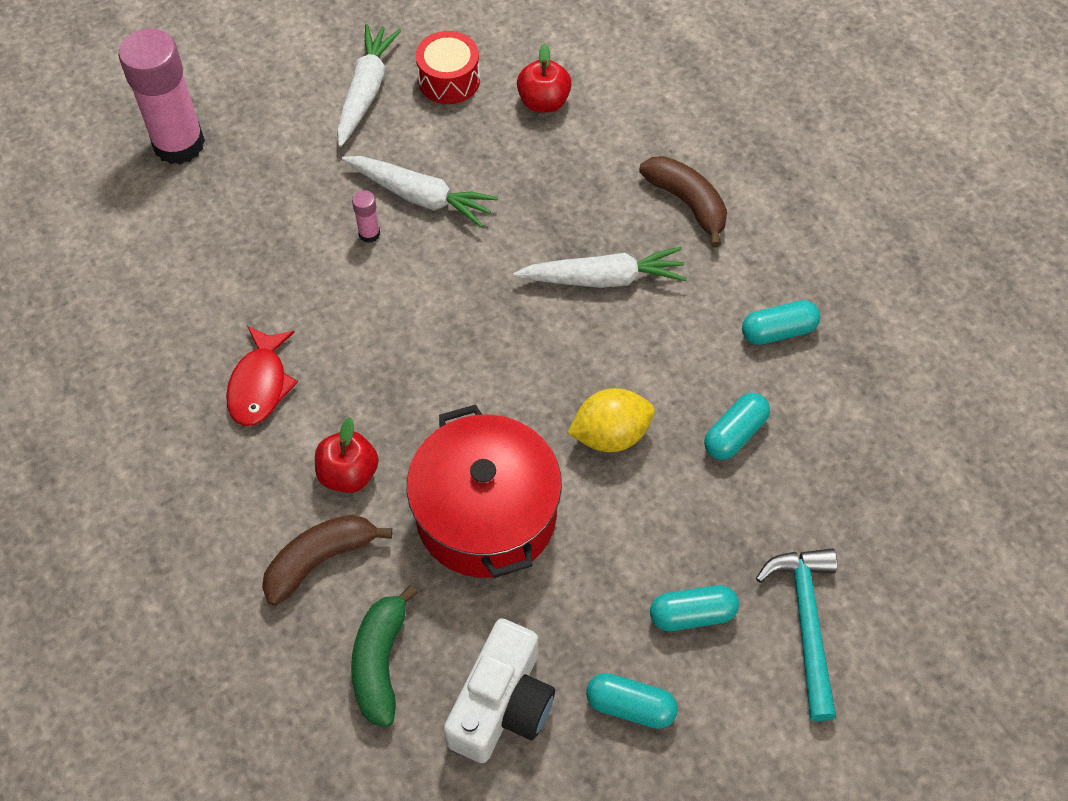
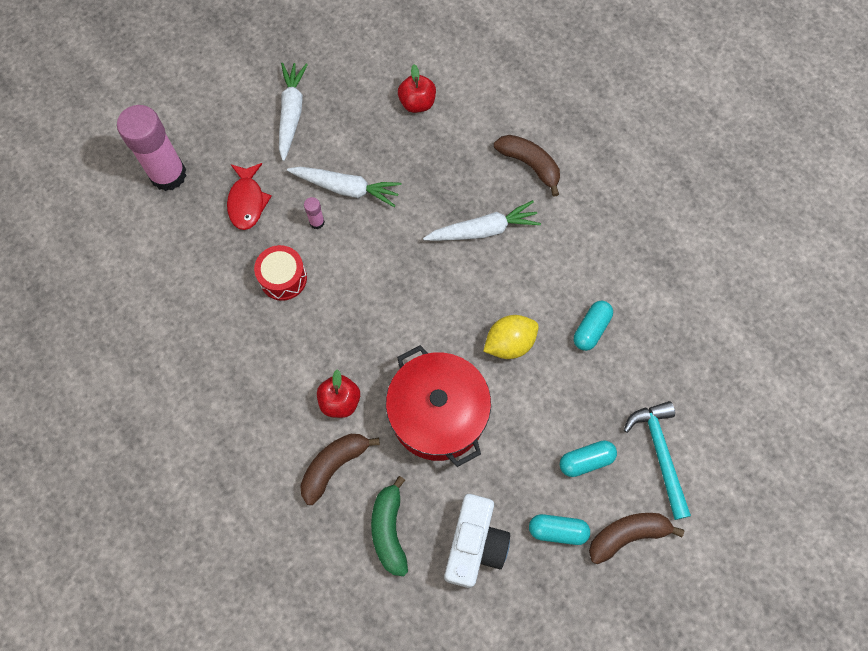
camera: 10 degrees left, 10 degrees up
(260, 385) = (266, 347): red fish -> red fish (247, 201)
(449, 80) = (348, 96): red drum -> red drum (283, 278)
(735, 731) = (627, 535): none -> brown banana
(778, 331) = (607, 250): turquoise capsule -> none

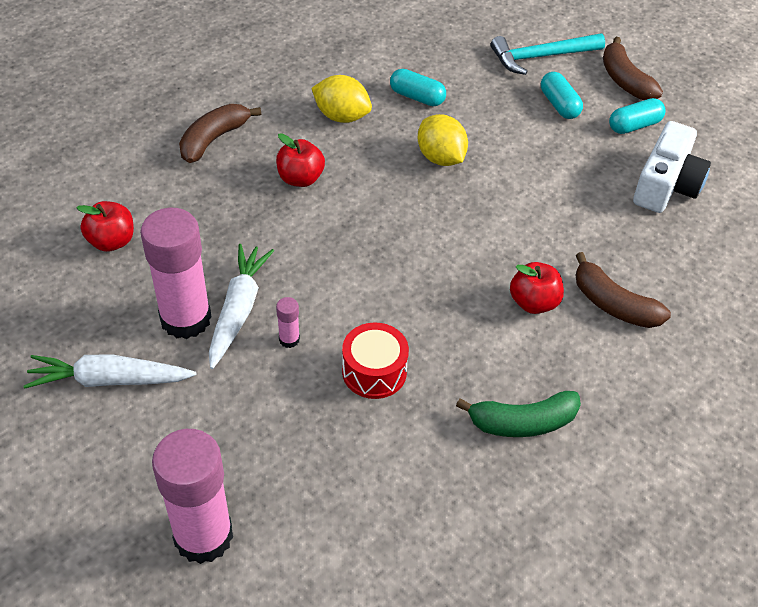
camera: 95 degrees left, 20 degrees down
(247, 201) = (255, 424): red fish -> none
(341, 155) = (186, 319): none -> pink glue stick
(389, 530) = (672, 252): green banana -> green banana (522, 422)
(438, 414) = (532, 215): red pot -> none
(474, 544) = (666, 185): white camera -> white camera turned 105 degrees clockwise
(483, 230) = (300, 178): white carrot -> red apple
(557, 530) = (634, 125): turquoise capsule -> turquoise capsule turned 60 degrees clockwise
(562, 263) = (341, 116): none -> yellow lemon

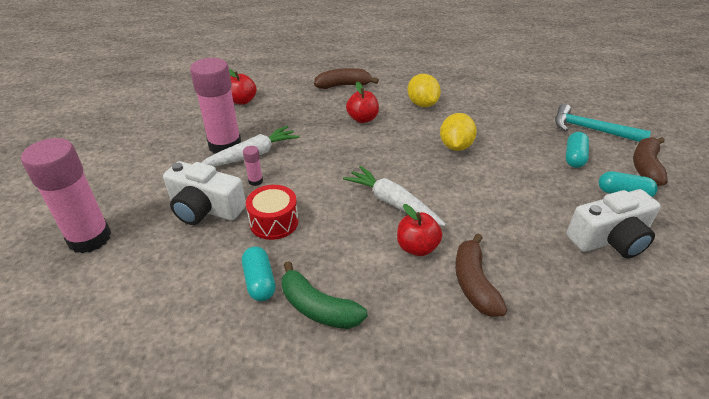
camera: 45 degrees right, 10 degrees down
(110, 380) = (160, 150): white carrot -> white carrot (392, 203)
(281, 409) = (205, 208): none -> white camera
(417, 97) = (479, 114): turquoise capsule -> turquoise capsule (259, 281)

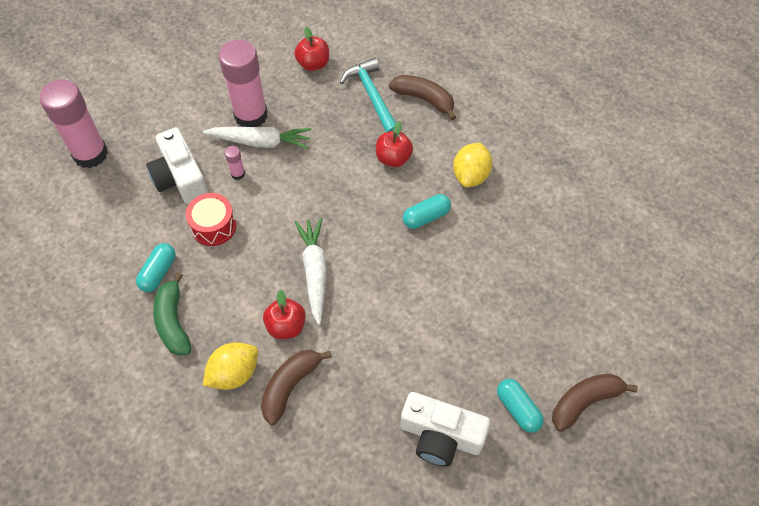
camera: 40 degrees right, 20 degrees up
(455, 146) = (437, 250): yellow lemon -> yellow lemon (234, 373)
(574, 157) = (530, 341): turquoise capsule -> turquoise capsule (426, 217)
(591, 129) = (597, 323): turquoise hammer -> turquoise hammer (372, 96)

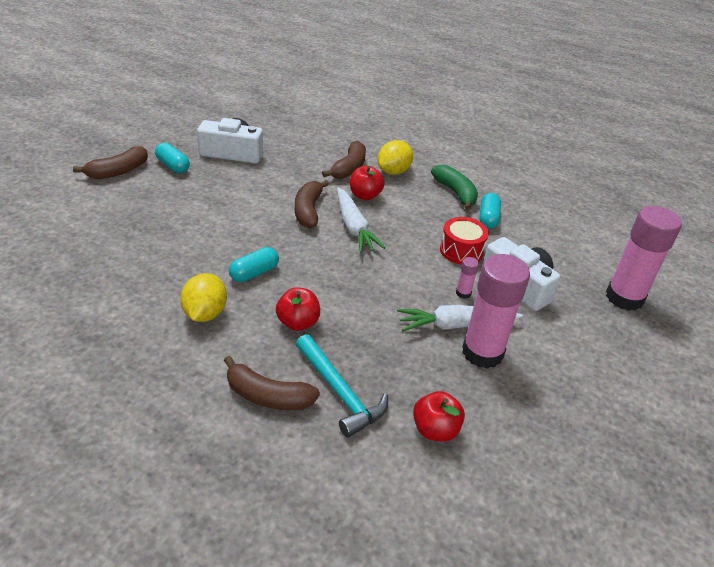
camera: 165 degrees right, 20 degrees down
(359, 304) = (308, 211): none -> brown banana

